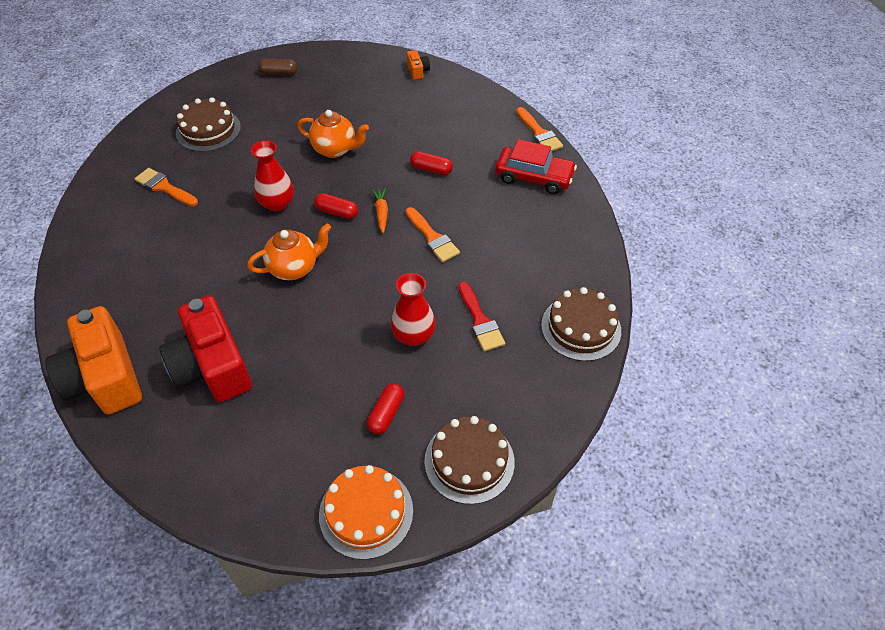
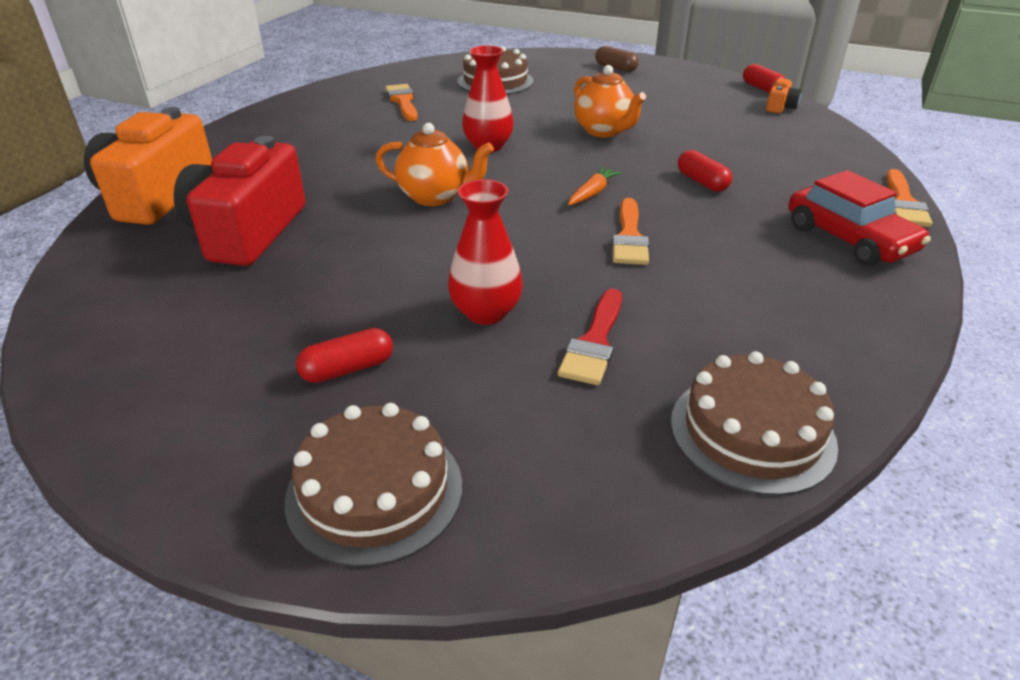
camera: 40 degrees right, 15 degrees down
(337, 212) = (541, 174): red capsule -> red capsule (762, 89)
(366, 512) = (176, 457): orange cake -> none

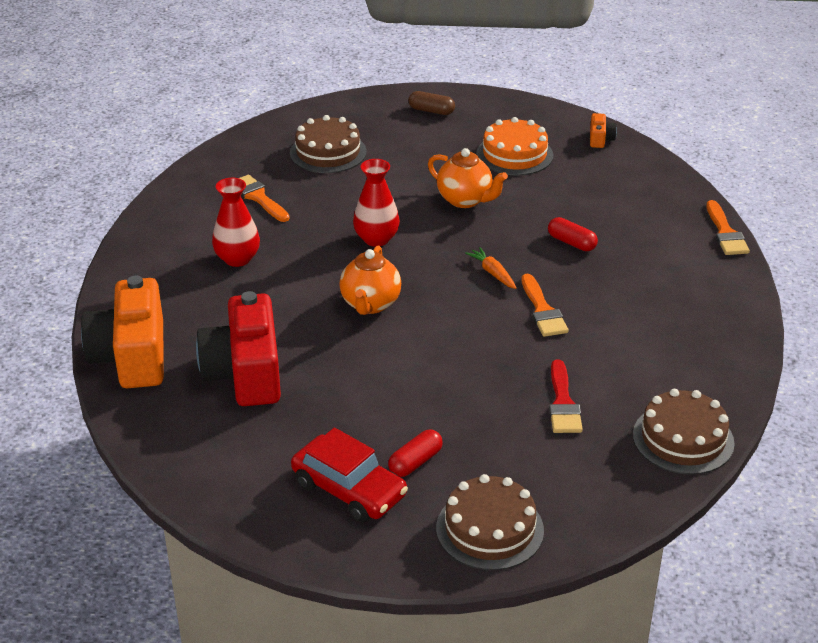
camera: 20 degrees left, 0 degrees up
(435, 197) = (370, 304): orange teapot -> orange teapot turned 105 degrees clockwise
(486, 312) = (478, 398): red vase -> red vase (237, 259)
(592, 193) = (492, 273): orange carrot -> orange carrot turned 45 degrees counterclockwise
(679, 106) = (514, 154): none -> orange cake
(762, 89) = (576, 117): red capsule -> none
(849, 239) = (697, 277): red car -> red car (349, 489)

